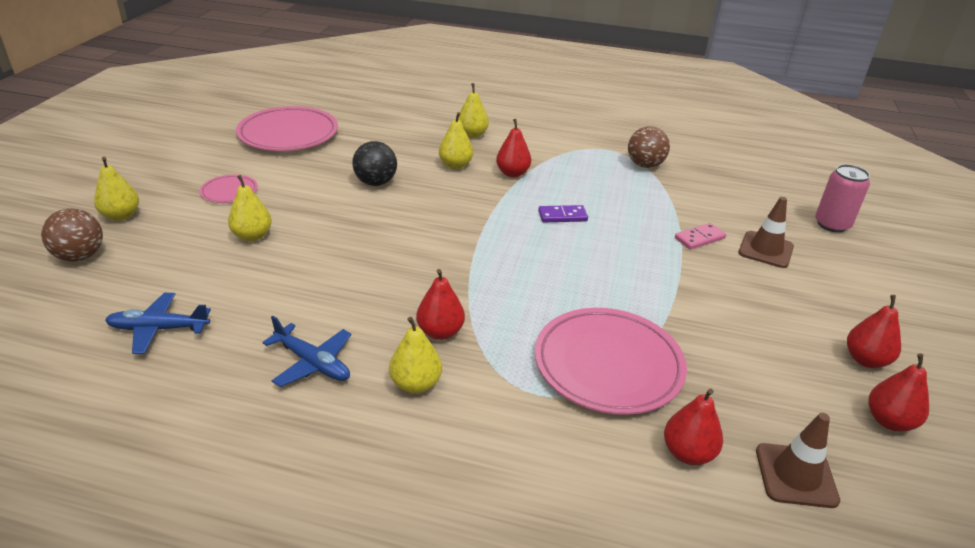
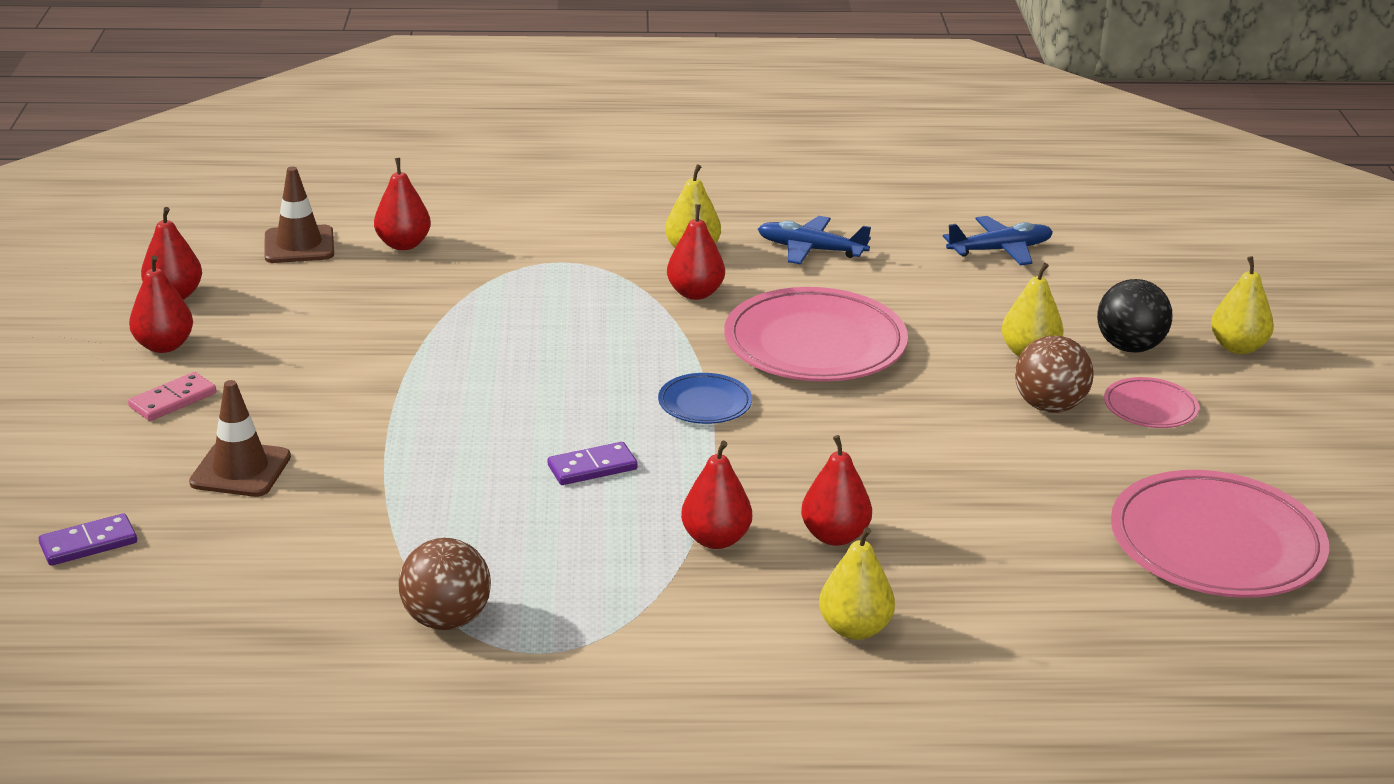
camera: 165 degrees right, 5 degrees down
(80, 256) = (1198, 295): brown ball -> brown ball (1049, 406)
(375, 183) = (945, 469): black ball -> black ball (1129, 347)
(455, 165) = (835, 536): yellow pear -> red pear
(482, 240) = (705, 404): none -> blue plate
(608, 365) = (489, 294): pink plate -> pink plate (815, 345)
(699, 238) = (352, 470): pink domino -> pink domino (173, 400)
(832, 224) = (88, 543): pink can -> purple domino

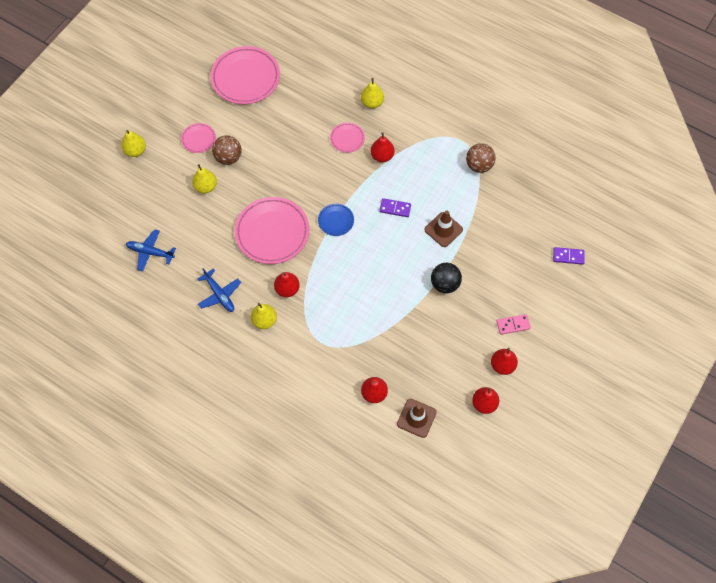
camera: 145 degrees left, 35 degrees up
(240, 470) = (506, 269): brown traffic cone -> brown traffic cone (443, 229)
(835, 536) = (347, 139): red pear -> pink plate
(1129, 347) = (170, 171): black ball -> black ball (445, 284)

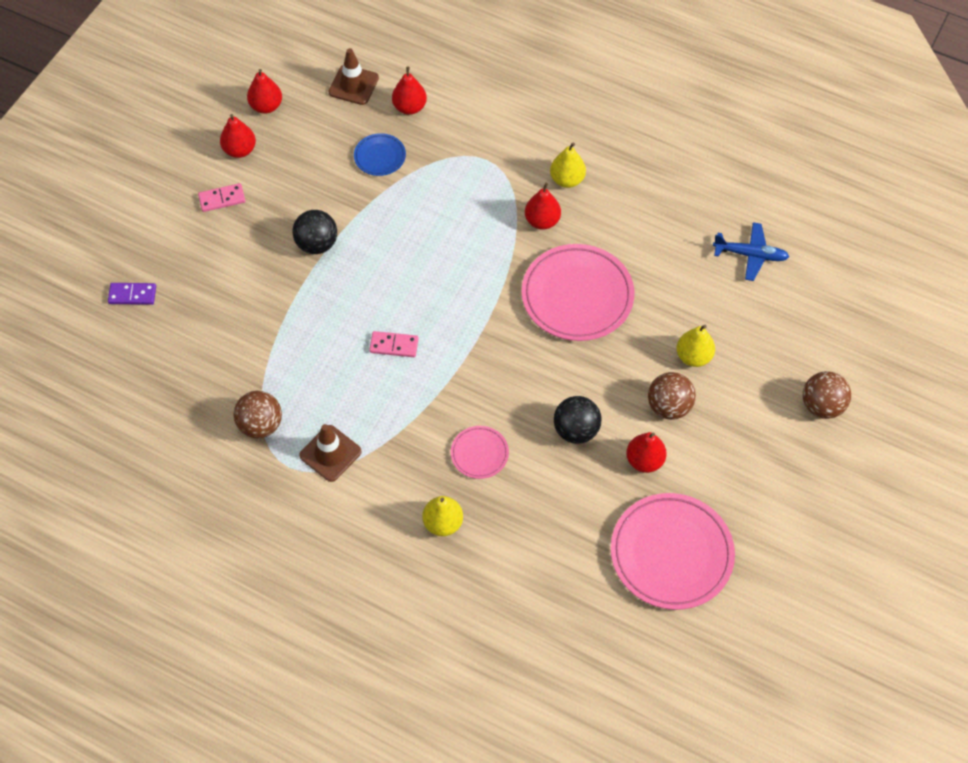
camera: 175 degrees right, 5 degrees down
(135, 151) = (821, 405): yellow pear -> brown ball
(198, 139) = (725, 433): pink plate -> none
(219, 294) = (636, 207): blue plane -> none
(287, 148) = (576, 430): none -> black ball
(336, 221) = (483, 320): blue plate -> blue plate (380, 157)
(382, 156) = (419, 428): red pear -> red pear (644, 460)
(395, 208) = (394, 345): purple domino -> pink domino
(443, 229) = (319, 319): brown traffic cone -> brown traffic cone (330, 453)

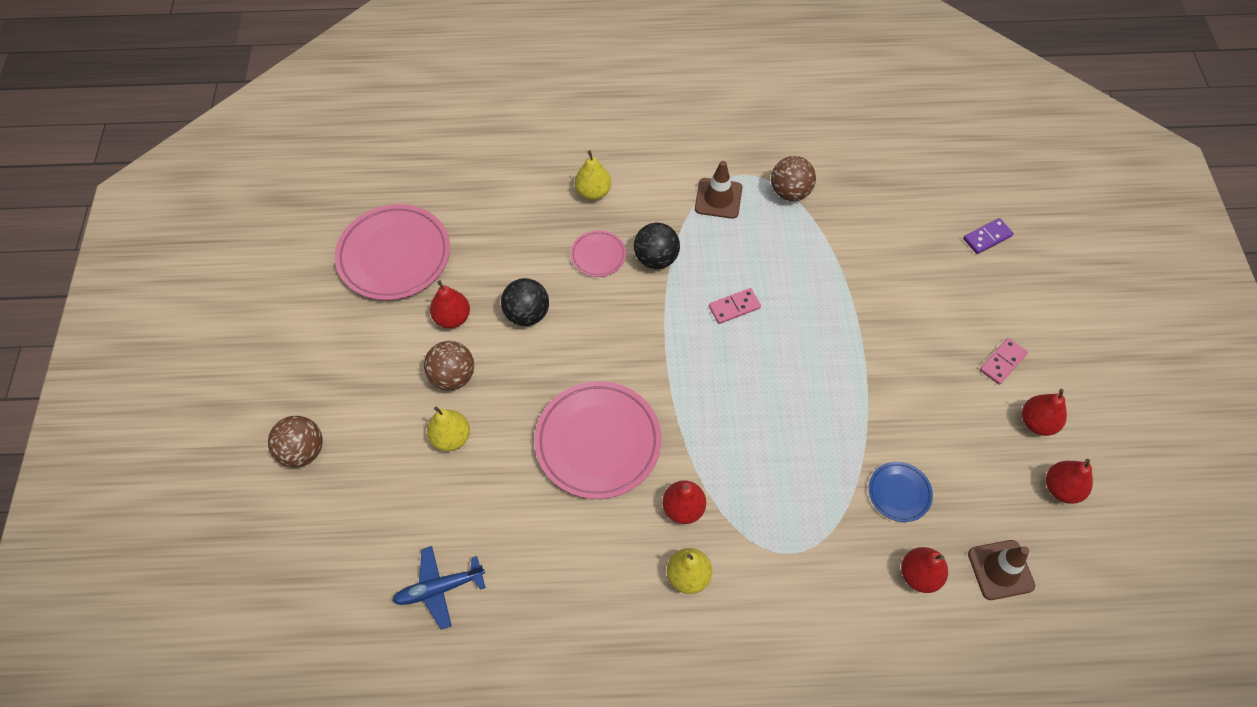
camera: 150 degrees right, 0 degrees up
(317, 244) = (878, 364): black ball -> black ball (656, 259)

